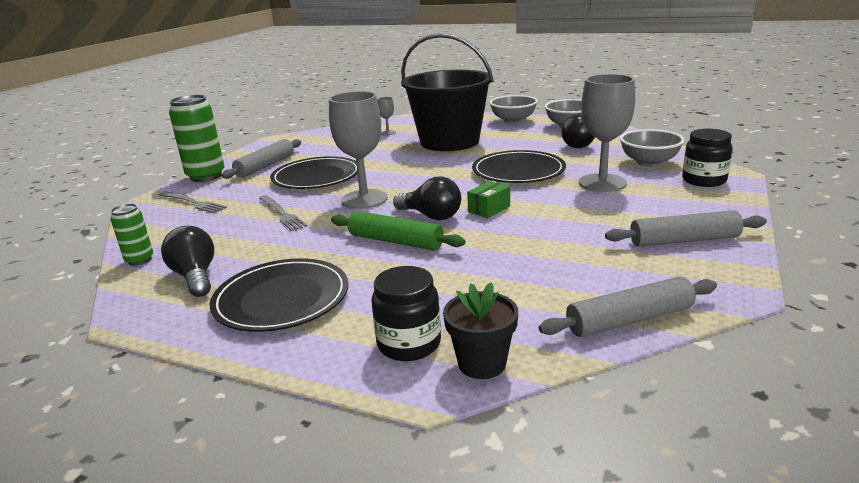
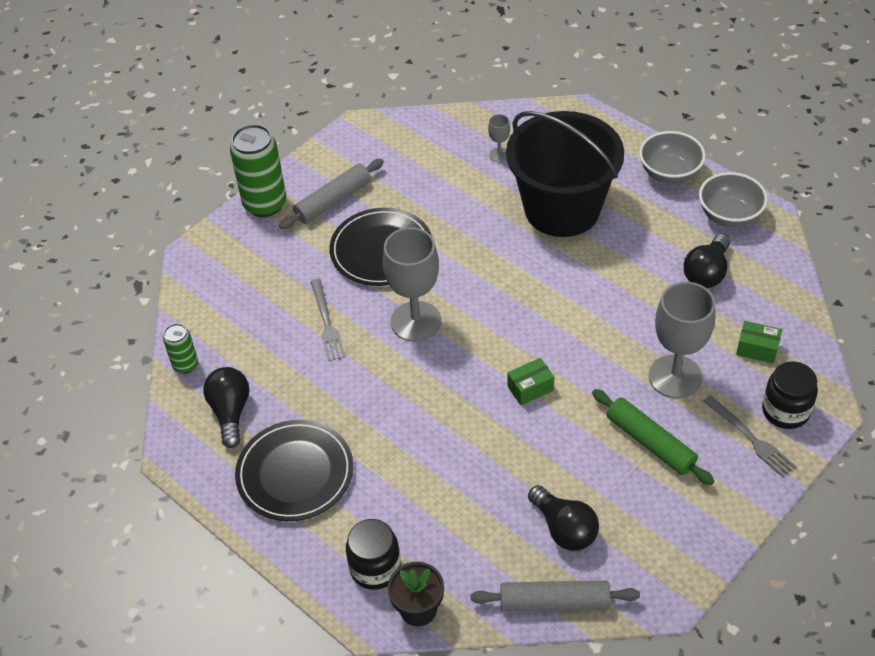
camera: 20 degrees right, 25 degrees up
(193, 203) = (244, 265): grey fork -> grey fork (751, 438)
(395, 241) = (418, 416): green rolling pin -> green rolling pin (650, 443)
(431, 216) = (468, 381): black light bulb -> black light bulb (564, 528)
(518, 171) = (602, 316): black plate -> none
(649, 162) = (757, 349): grey bowl -> green box
(684, 240) = (678, 512): grey rolling pin -> none

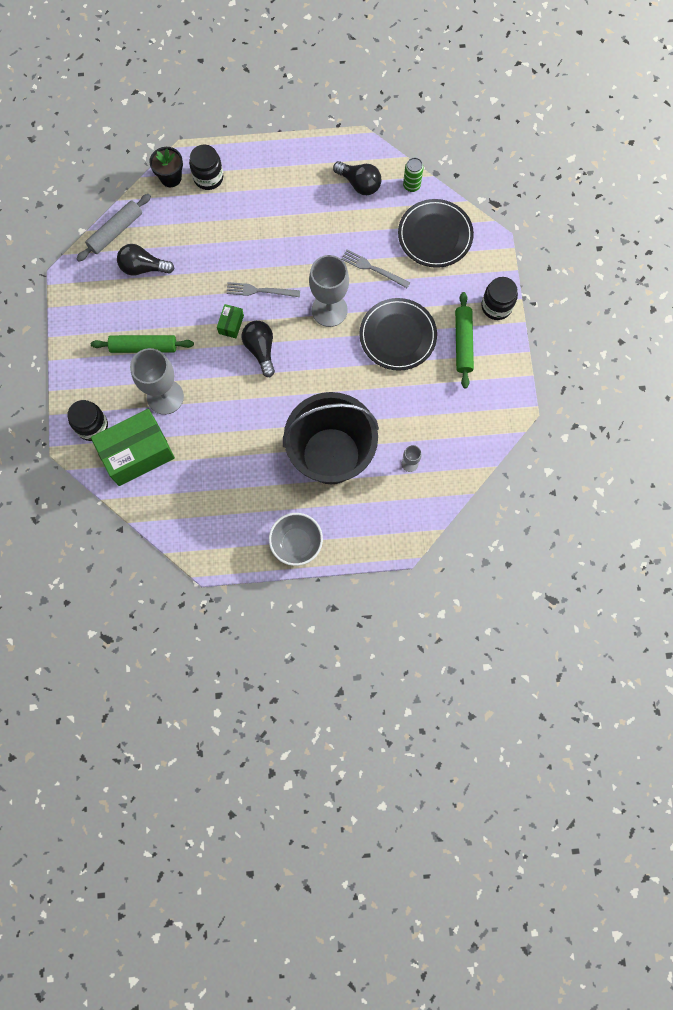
camera: 130 degrees right, 25 degrees up
(265, 204) = (496, 306): green can -> black jar
(295, 473) = (293, 184): black plate -> black plate (435, 235)
(333, 201) = (463, 343): grey rolling pin -> green rolling pin
(706, 273) = (208, 483): black light bulb -> black light bulb (261, 350)
(729, 215) = (232, 540): grey bowl -> none
(751, 438) = (97, 393): grey fork -> grey fork (260, 291)
(757, 349) = (137, 453): green box -> green box, size x2.31

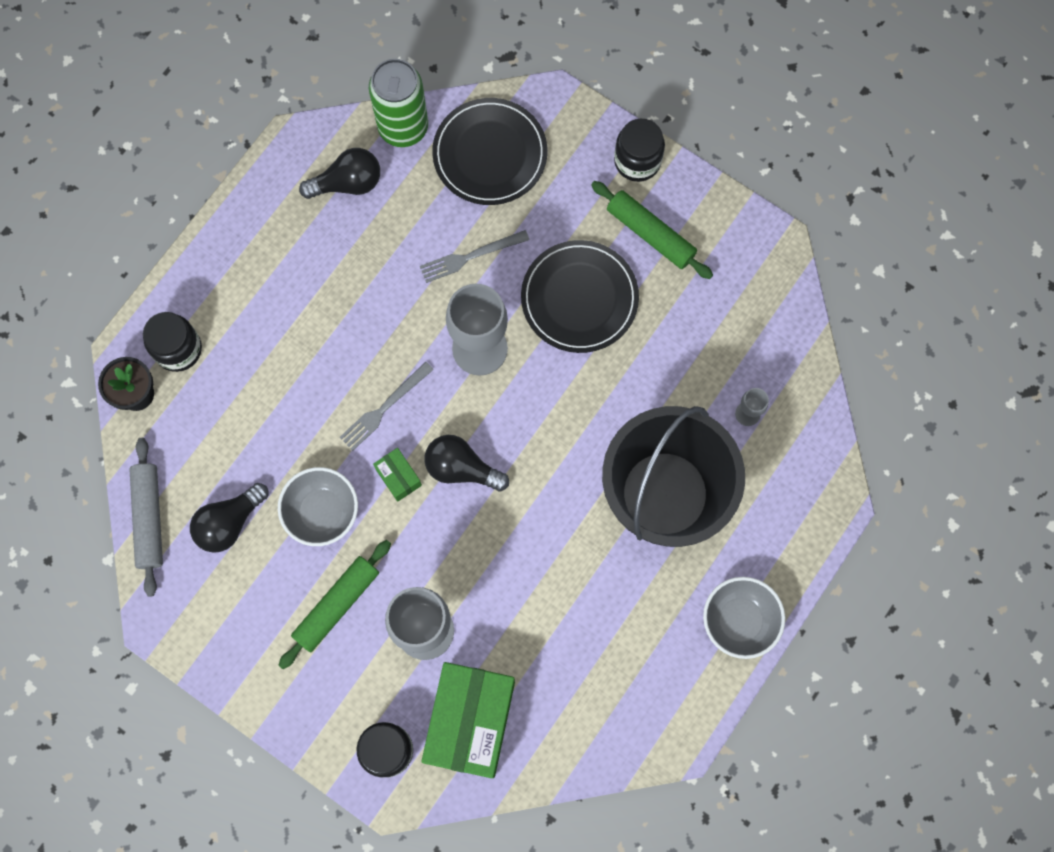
camera: 50 degrees left, 0 degrees up
(184, 304) = (322, 512): none -> grey bowl
(411, 185) = (403, 127): green can -> green can, size x1.87

